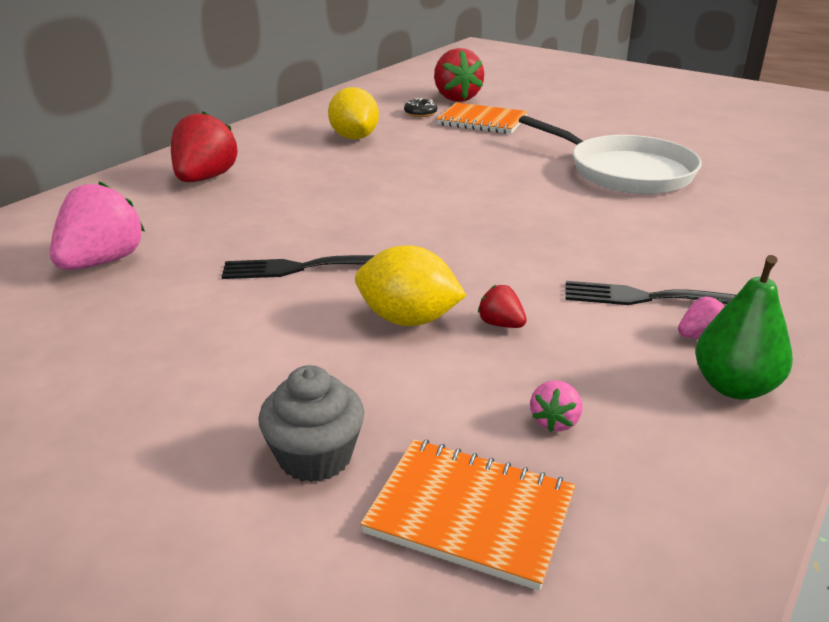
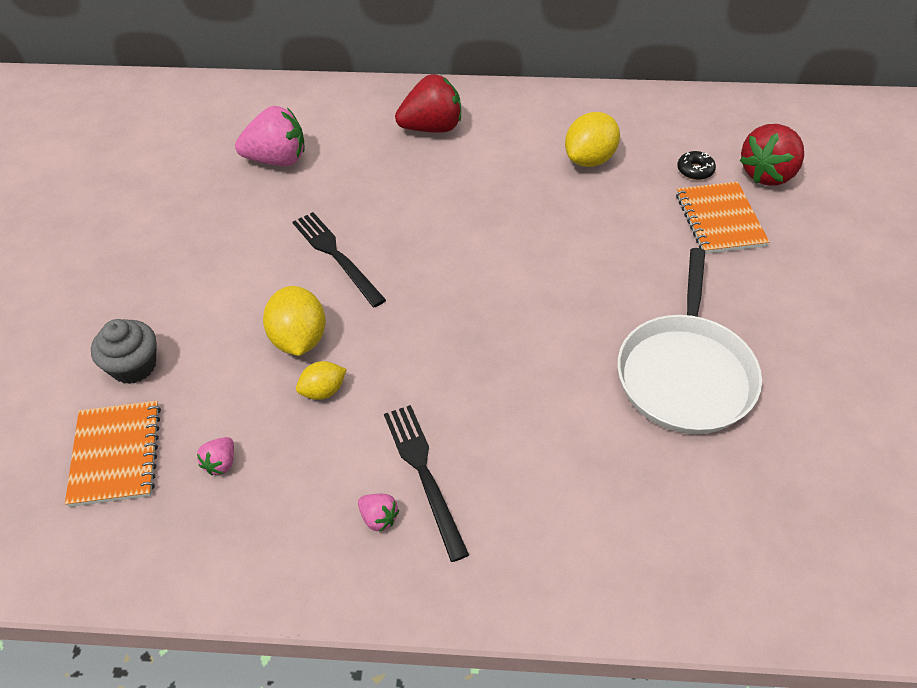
camera: 60 degrees right, 20 degrees up
(501, 324) = (323, 391): red strawberry -> yellow lemon
(555, 421) = (221, 463): pink strawberry -> pink strawberry turned 60 degrees counterclockwise
(734, 387) = (317, 556): green pear -> none

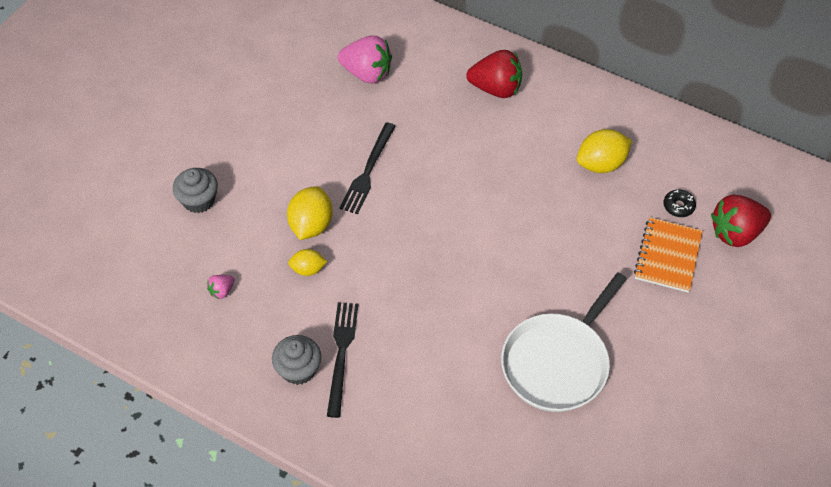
camera: 25 degrees right, 5 degrees up
(116, 455) = (163, 258): orange notebook -> none
(336, 256) = (368, 171): black fork -> black fork turned 150 degrees counterclockwise
(378, 518) = (298, 369): pink strawberry -> grey cupcake

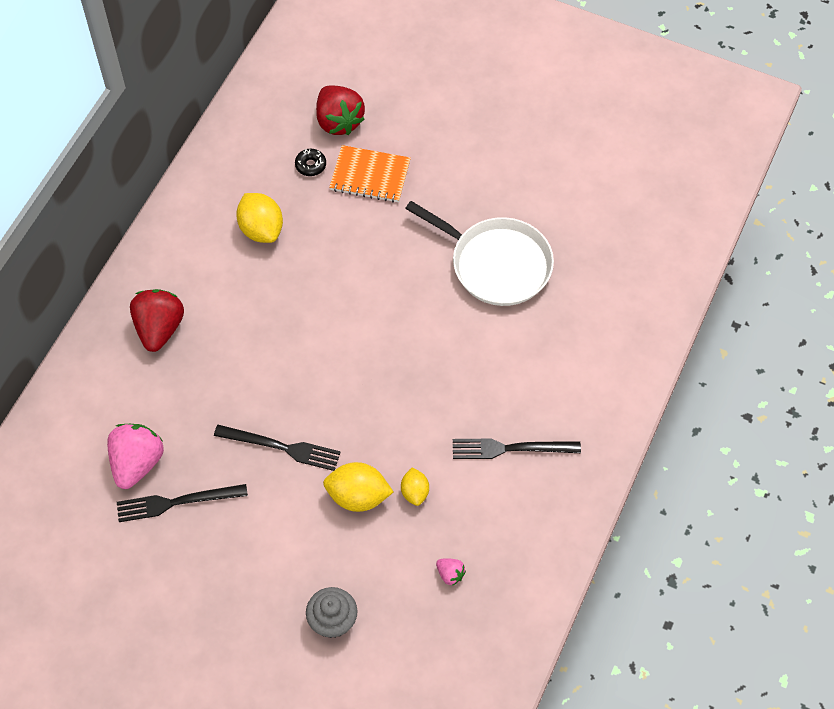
camera: 95 degrees left, 5 degrees up
(298, 369) = (533, 486): grey cupcake -> none
(327, 98) = (177, 502): none -> black fork

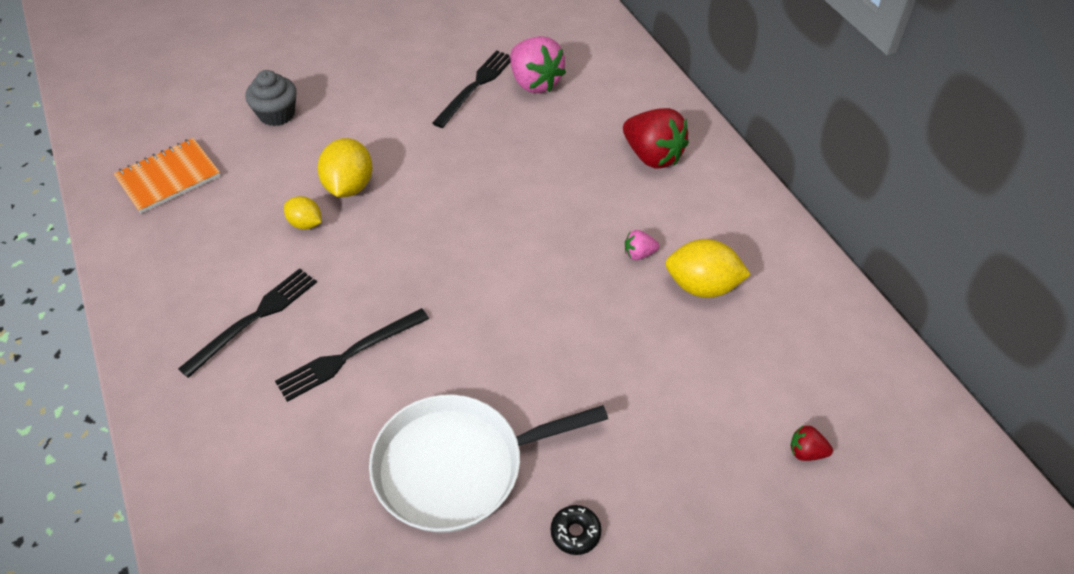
camera: 130 degrees right, 10 degrees down
(281, 447) = (450, 167): black fork -> black fork (349, 355)
(310, 165) = (757, 381): black donut -> black donut (575, 533)
(338, 121) = (806, 452): red strawberry -> red strawberry, size x0.46
(358, 496) = (349, 186): yellow lemon -> yellow lemon turned 45 degrees counterclockwise
(370, 176) = (694, 428): orange notebook -> orange notebook (169, 177)
(450, 574) = (214, 200): pink strawberry -> pink strawberry (639, 254)

